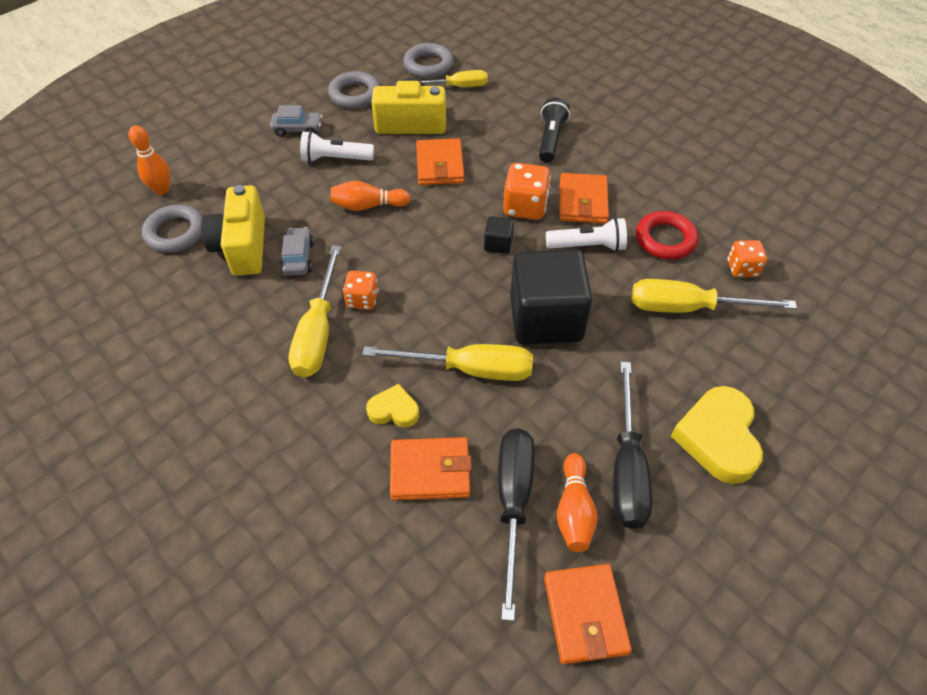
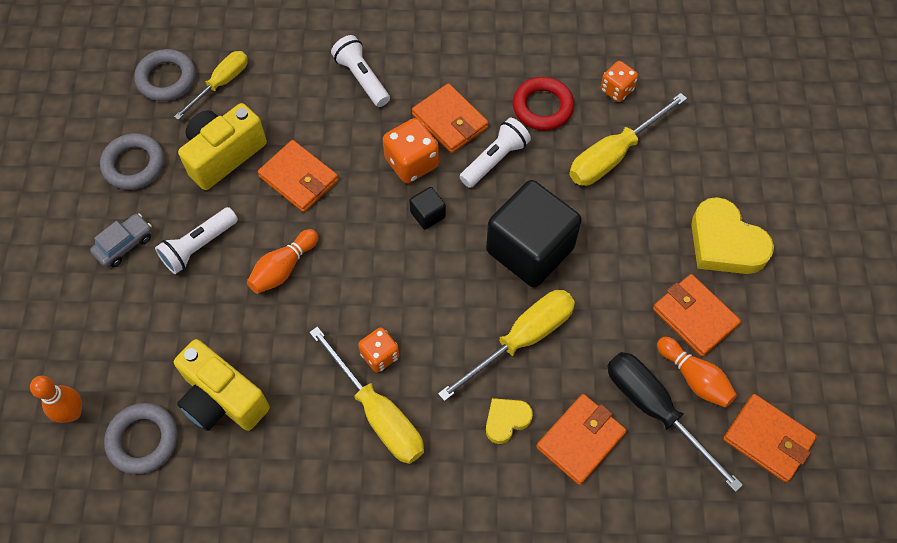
camera: 45 degrees left, 10 degrees up
(298, 258) = (283, 366): grey car -> none
(550, 139) = (361, 78): black flashlight -> white flashlight
(626, 468) = (694, 317): black screwdriver -> orange wallet

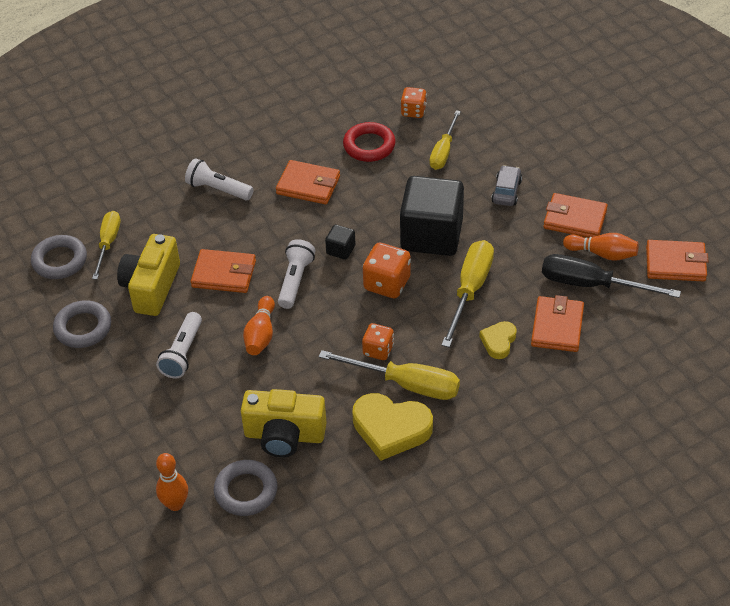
camera: 30 degrees left, 15 degrees down
(124, 244) = (122, 381): grey car -> grey car (506, 191)
(411, 163) = (302, 224): orange dice -> orange dice (387, 284)
(495, 159) = (361, 193): white flashlight -> white flashlight (295, 280)
(613, 155) = (443, 151): yellow screwdriver -> yellow screwdriver, size x0.66
(725, 243) = (560, 167): yellow heart -> yellow heart (391, 429)

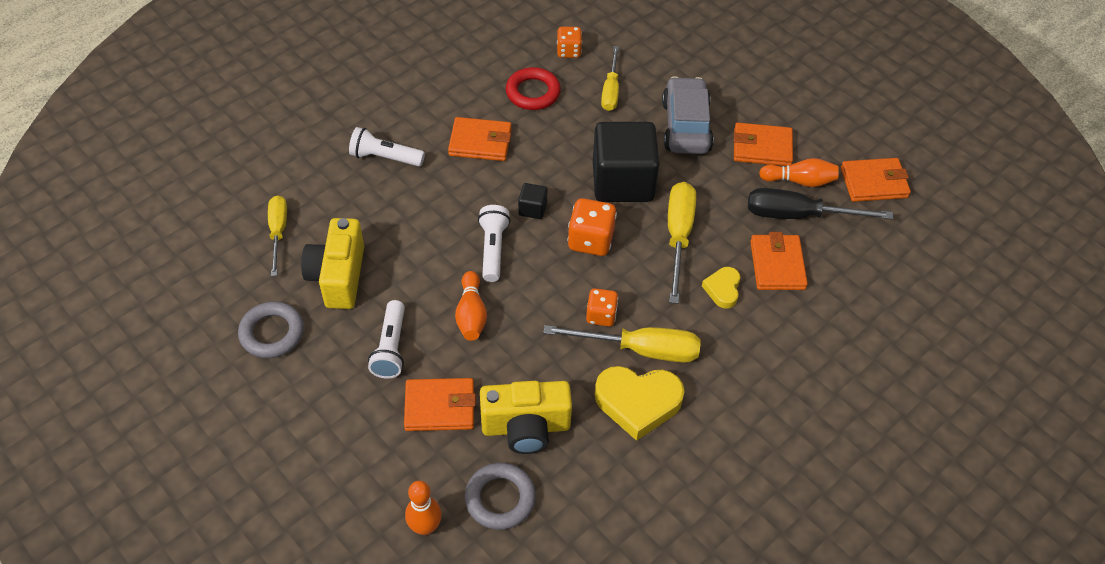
camera: 15 degrees left, 5 degrees up
(59, 261) = (228, 259): grey ring -> none
(224, 274) = (414, 251): orange wallet -> orange wallet (440, 407)
(506, 191) = (686, 126): grey car -> grey car, size x1.82

